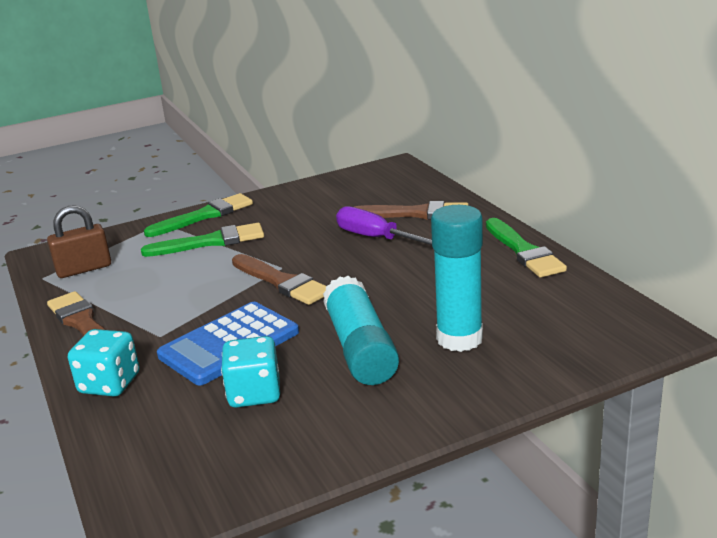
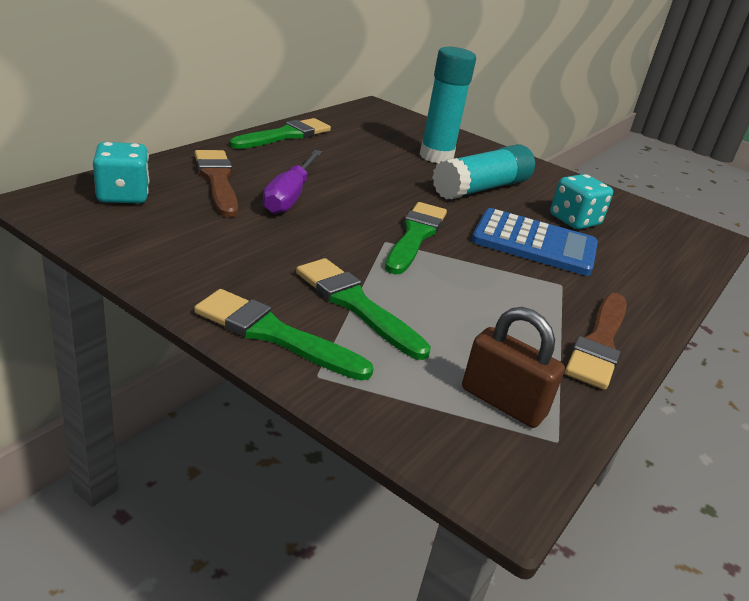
camera: 125 degrees left, 5 degrees up
(109, 384) = (645, 290): turquoise dice -> turquoise dice (123, 195)
(281, 282) = (415, 236): brown brush -> green brush

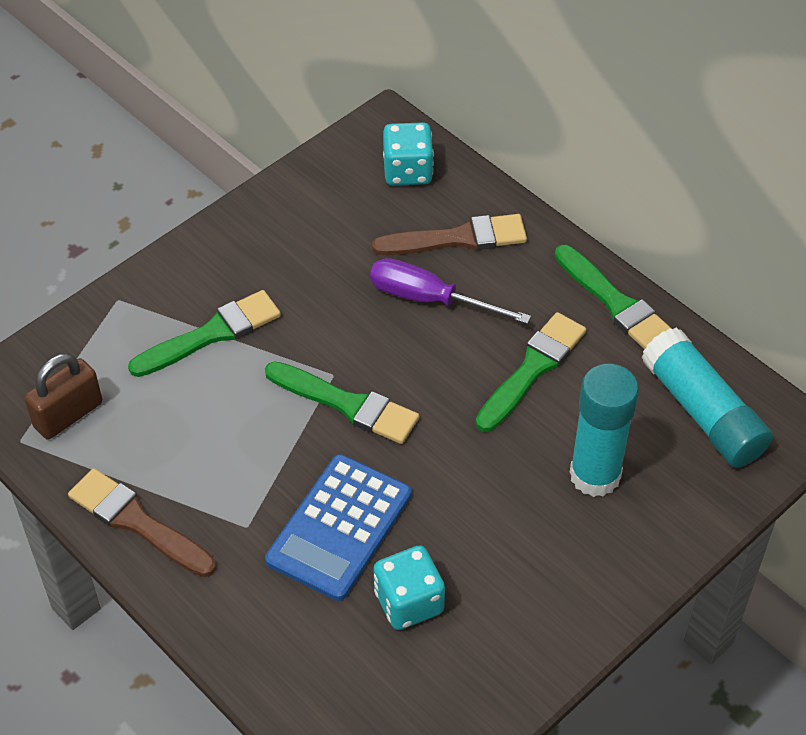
camera: 105 degrees right, 20 degrees up
(275, 335) = (171, 276): green brush -> green brush (532, 369)
(481, 188) = (493, 509): turquoise glue stick -> turquoise glue stick (703, 412)

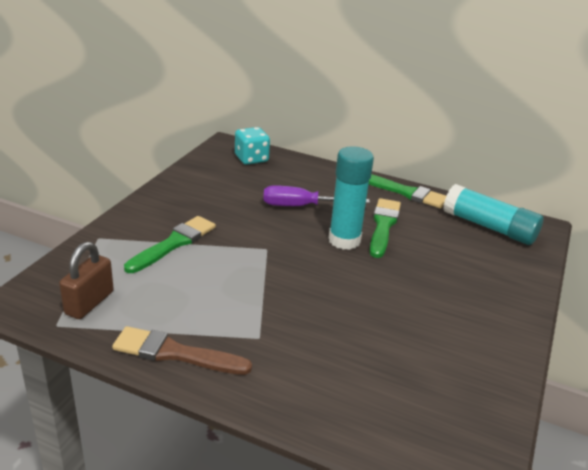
camera: 25 degrees left, 20 degrees down
(339, 527) = (323, 323): blue calculator -> none
(347, 404) = (285, 261): green brush -> none
(408, 602) = (399, 353): turquoise dice -> none
(457, 239) = (299, 180): brown brush -> none
(595, 475) = (457, 265): turquoise glue stick -> turquoise glue stick (344, 240)

